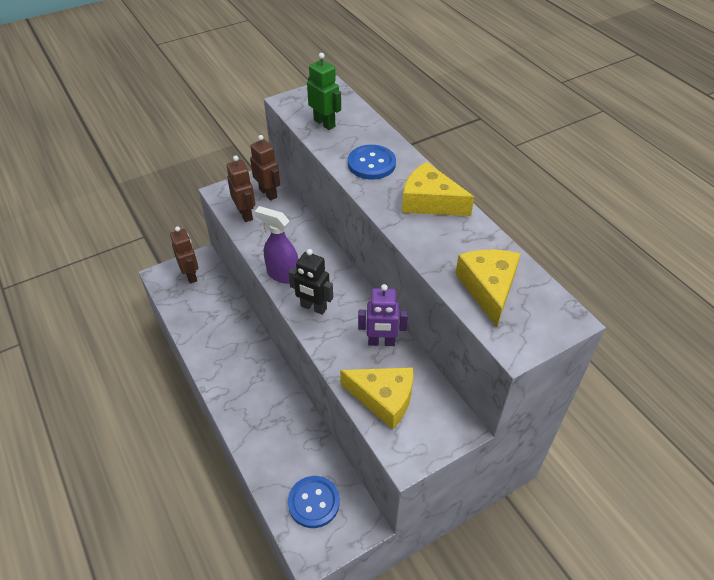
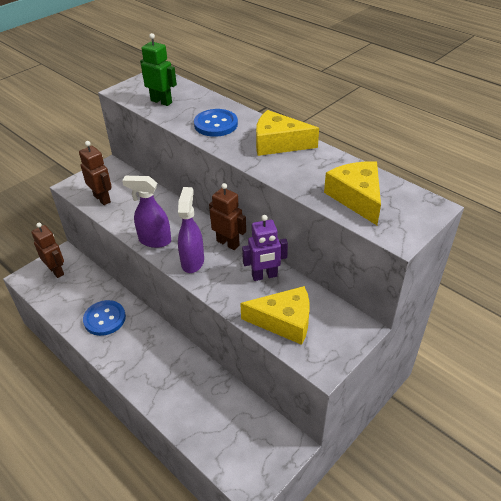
camera: 15 degrees left, 5 degrees down
(268, 193) = (118, 178): brown robot -> brown robot (228, 243)
(313, 307) = (192, 261): black robot -> purple spray bottle
(314, 502) = (238, 439): blue button -> blue button (104, 319)

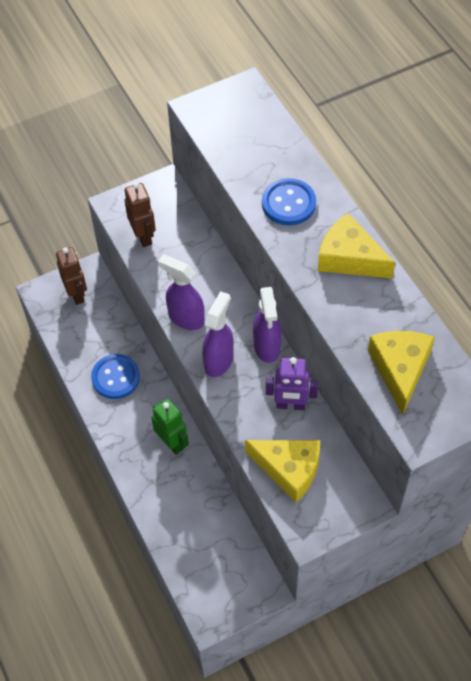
camera: 20 degrees right, 15 degrees up
(161, 101) = (238, 142): green robot -> green robot (172, 443)
(228, 243) = (267, 347): brown robot -> purple spray bottle

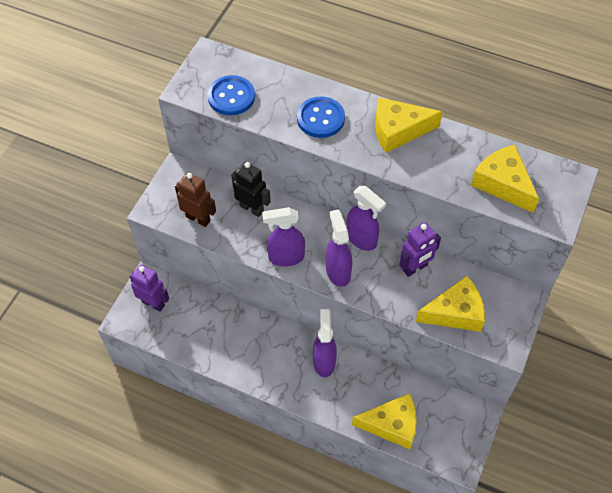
camera: 40 degrees left, 0 degrees up
(77, 294) = (153, 303): brown robot -> purple robot
(116, 377) = (240, 344): blue button -> blue button (231, 97)
(172, 443) = (324, 361): green robot -> purple spray bottle
(179, 539) = (391, 425): none -> yellow cheese
(196, 256) = (252, 208): none -> black robot

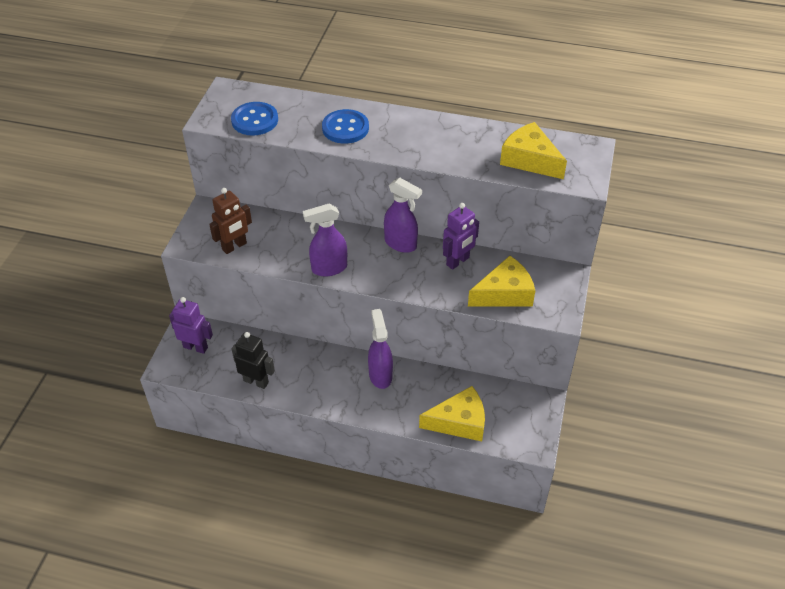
camera: 10 degrees left, 10 degrees down
(198, 218) = (234, 246): brown robot -> brown robot turned 120 degrees clockwise
(252, 208) = (287, 231): black robot -> black robot (256, 381)
(338, 271) = (383, 274): purple spray bottle -> none
(398, 130) = (422, 129): yellow cheese -> none

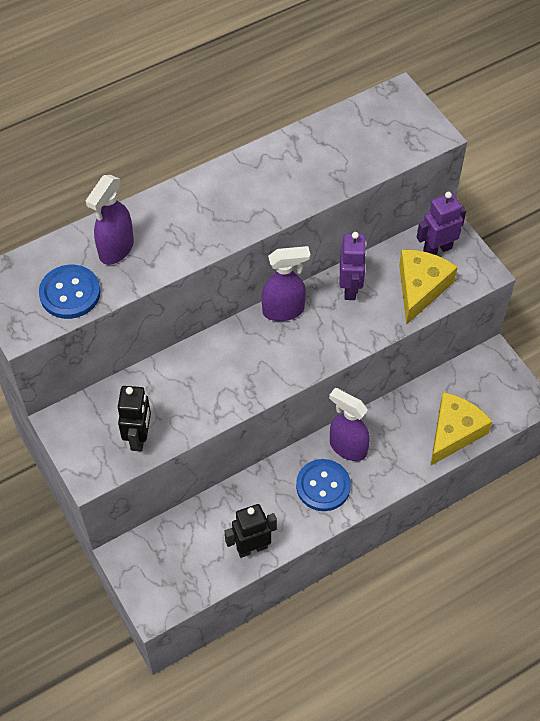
camera: 45 degrees left, 10 degrees up
(195, 347) = (157, 566): purple robot -> purple robot (437, 249)
(234, 246) = (139, 437): brown robot -> black robot
(329, 268) = (251, 386): purple spray bottle -> purple spray bottle (116, 249)
(345, 128) = (168, 235): blue button -> blue button (323, 486)
(529, 160) = (365, 146): yellow cheese -> none

